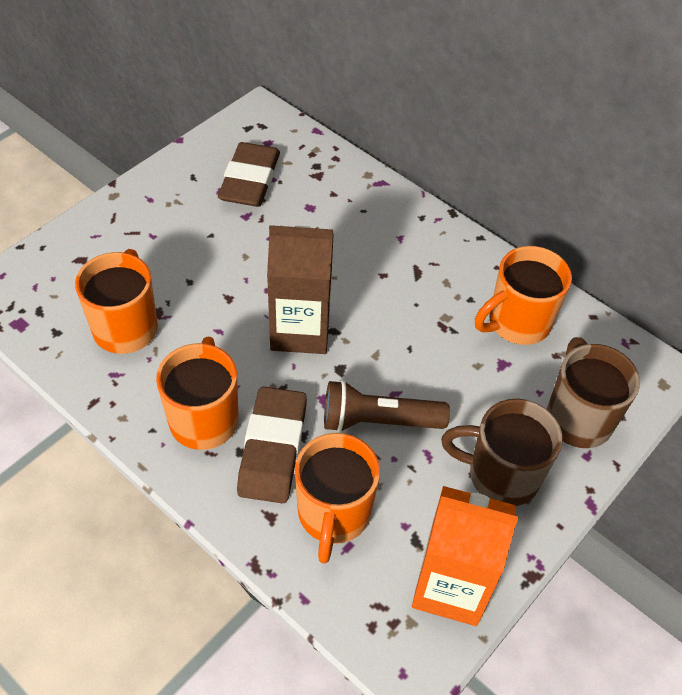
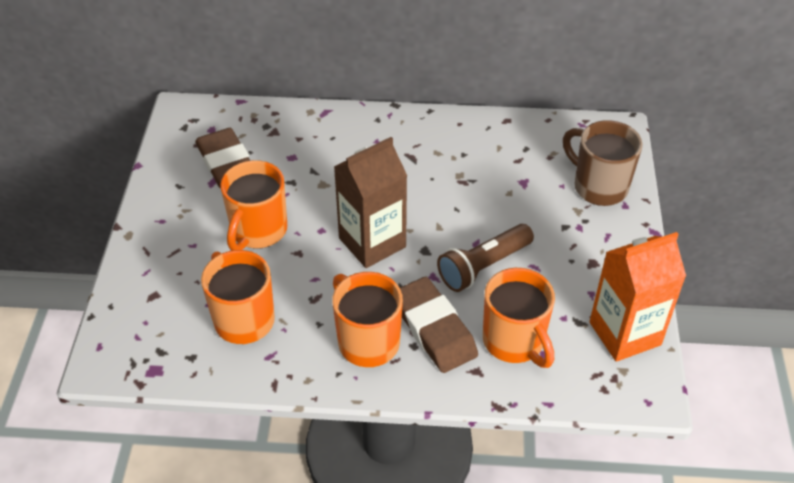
camera: 35 degrees left, 5 degrees down
(501, 475) = (589, 249): brown mug -> none
(517, 323) = (507, 151): orange mug -> orange mug (258, 231)

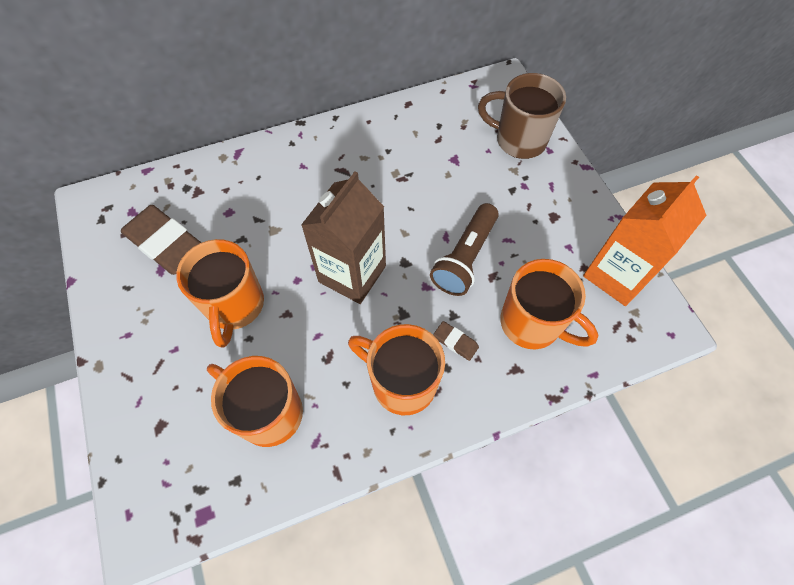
camera: 25 degrees left, 15 degrees up
(434, 329) = (455, 342): brown eraser -> brown eraser, size x0.43

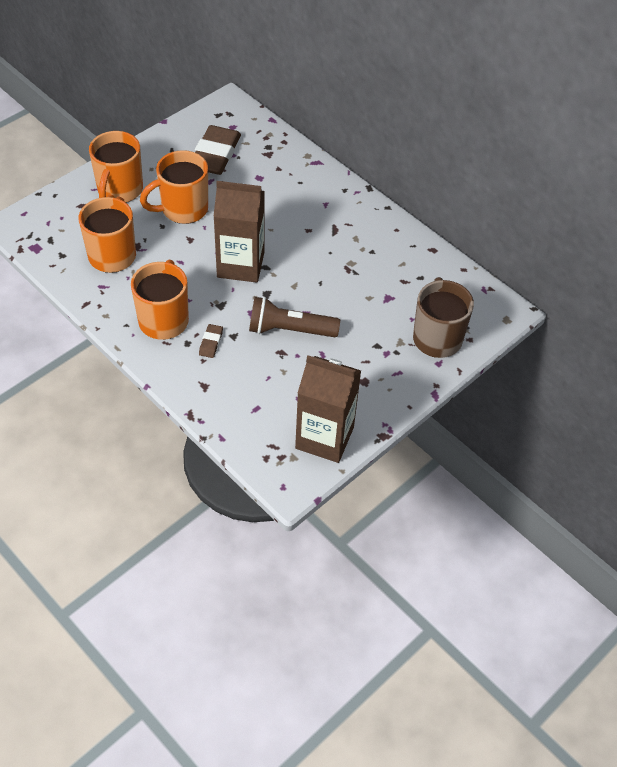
camera: 65 degrees right, 10 degrees down
(532, 324) = (249, 387): orange mug -> orange mug (119, 190)
(617, 275) = (324, 438): orange carton -> brown carton

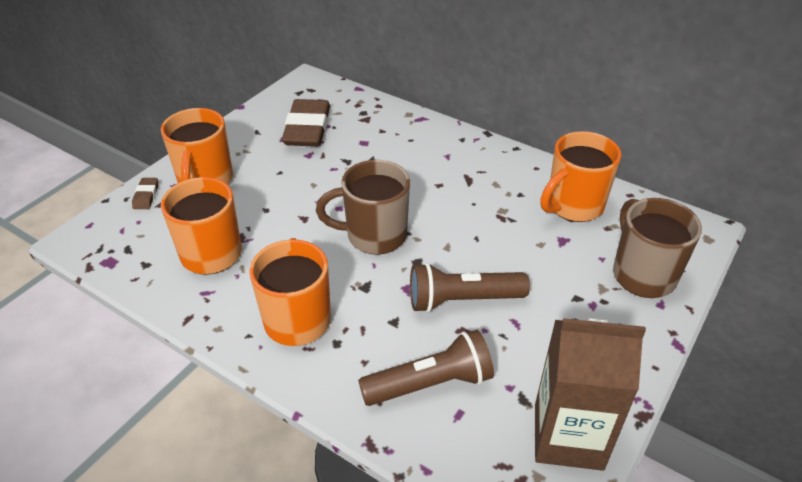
camera: 10 degrees left, 10 degrees down
(183, 209) = (286, 188): orange mug -> orange mug (573, 206)
(211, 343) = (368, 336): brown eraser -> brown eraser (146, 196)
(240, 265) = (374, 235): brown carton -> brown mug
(244, 385) = (430, 384): none -> brown flashlight

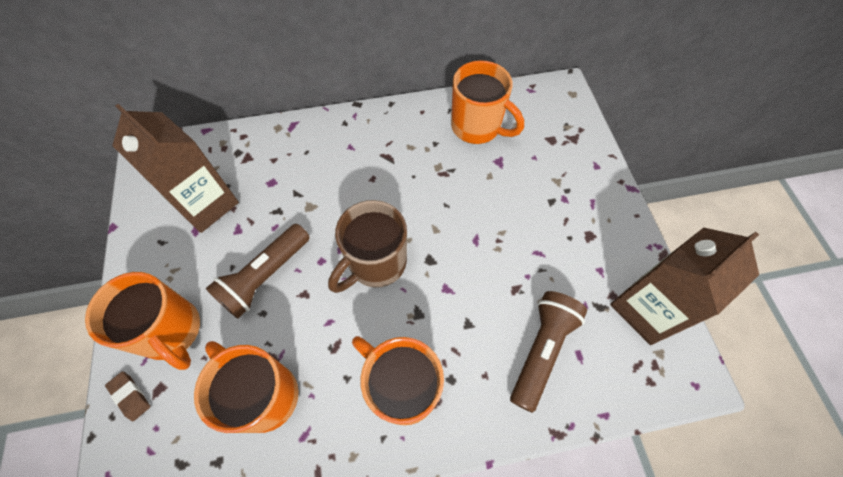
camera: 45 degrees left, 20 degrees up
(307, 128) = (206, 204): brown eraser -> brown carton
(462, 300) = (491, 265): brown flashlight -> brown flashlight (265, 276)
(573, 206) = (477, 127): orange mug -> orange mug turned 60 degrees counterclockwise
(642, 274) = (567, 151): brown mug -> none

